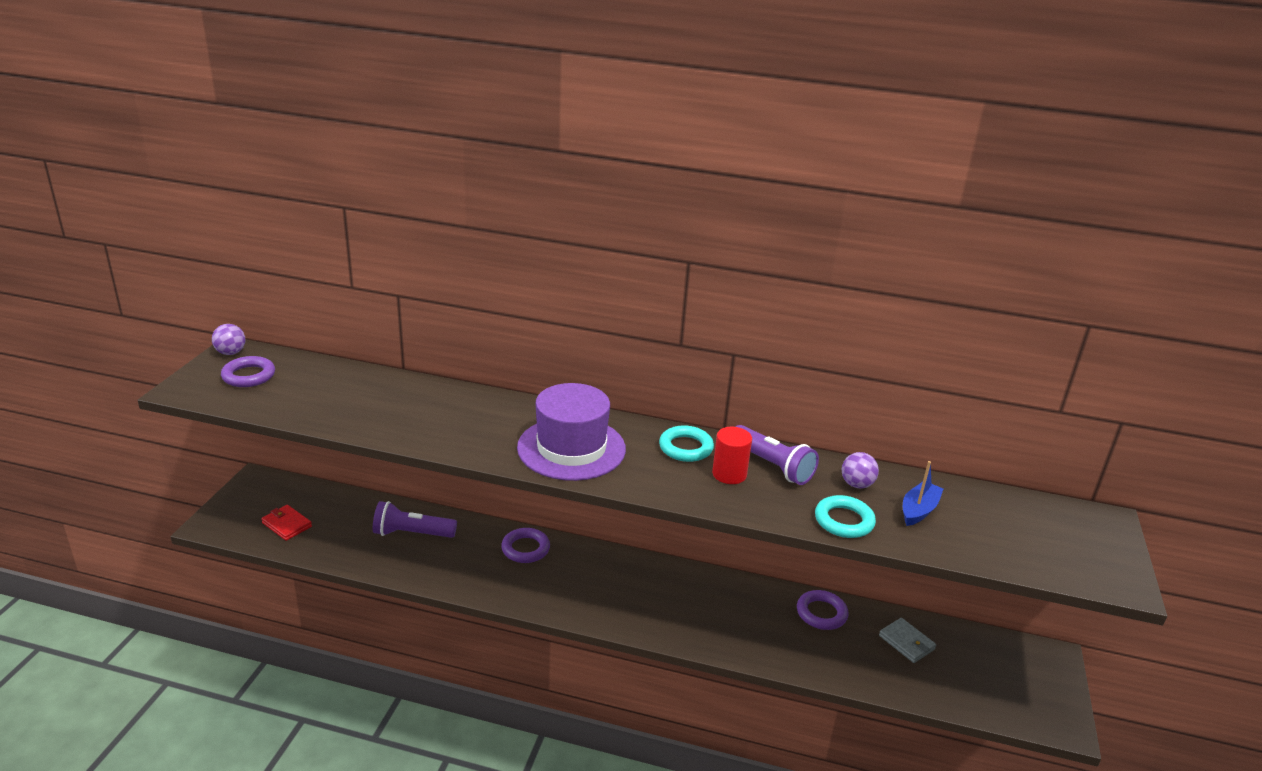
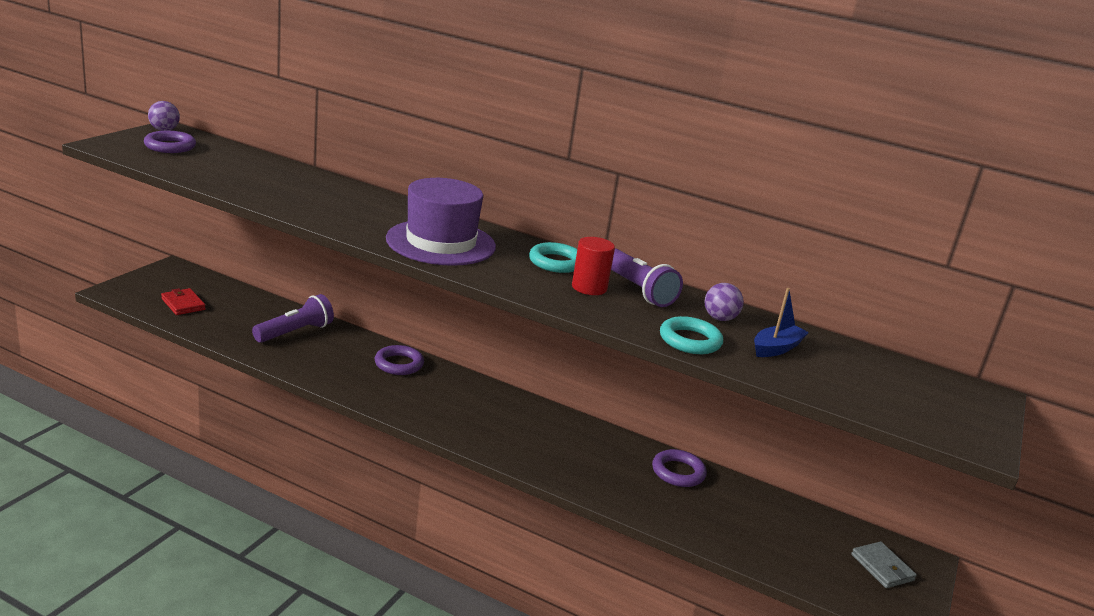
camera: 10 degrees right, 5 degrees down
(411, 533) = (295, 332): purple flashlight -> purple flashlight turned 120 degrees clockwise
(906, 642) = (760, 514): grey wallet -> grey wallet (882, 567)

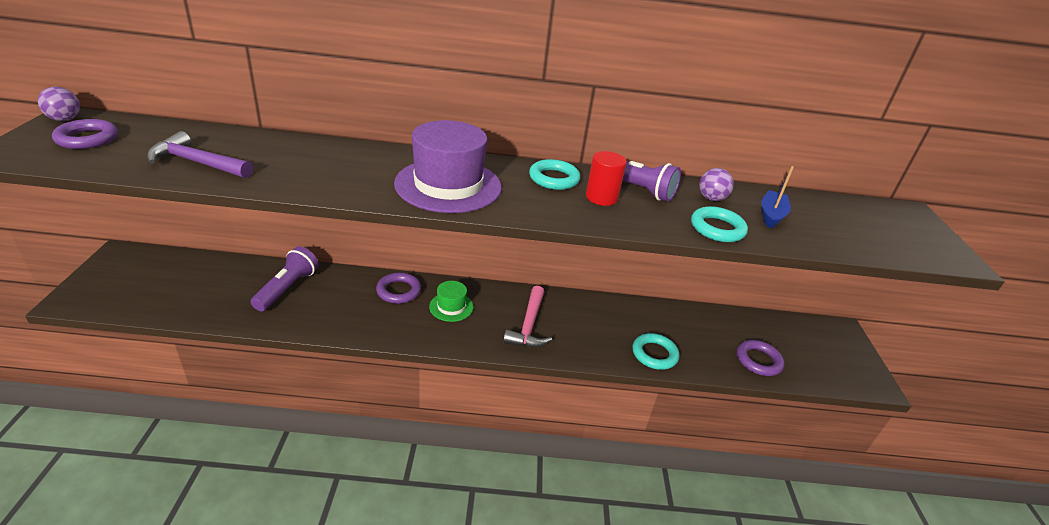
camera: 25 degrees left, 10 degrees up
(183, 304) = (157, 292): red wallet -> none
(239, 180) = (197, 163): none -> purple hammer
(441, 392) = (451, 307): none -> green hat
(510, 431) = (529, 325): none -> pink hammer
(634, 499) = (654, 354): none -> turquoise ring
(678, 472) = (663, 317): purple ring -> purple ring (758, 360)
(882, 567) = (829, 346): grey wallet -> none

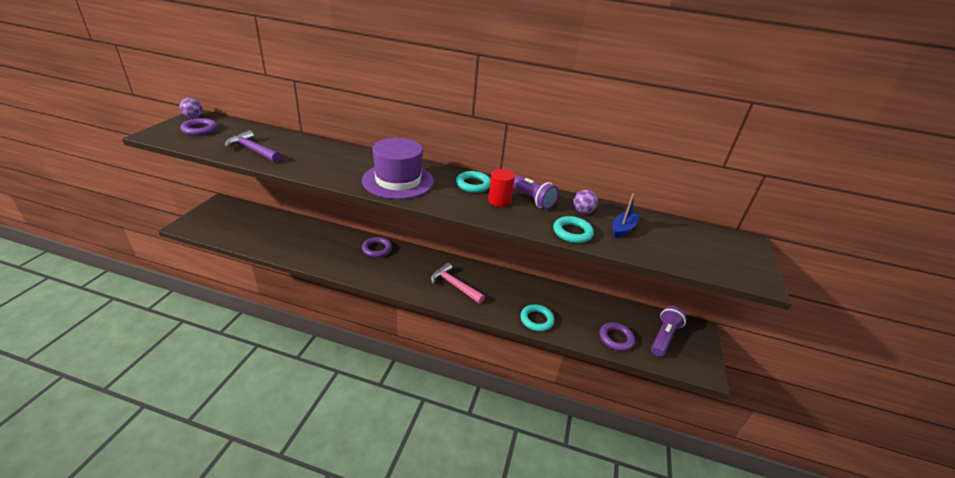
camera: 15 degrees right, 0 degrees up
(287, 288) = (308, 237): purple flashlight -> purple flashlight (664, 337)
(451, 307) = (407, 265): green hat -> none
(529, 325) = (454, 285): pink hammer -> pink hammer turned 105 degrees clockwise

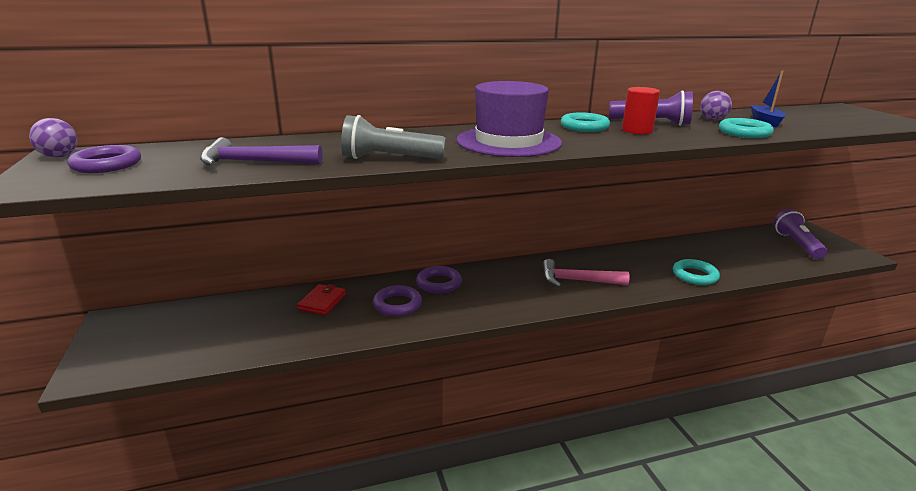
camera: 30 degrees left, 10 degrees down
(309, 233) = (322, 302): none -> red wallet
(312, 171) = (389, 159): none -> grey flashlight
(616, 338) = (771, 261): purple ring -> purple ring (397, 304)

